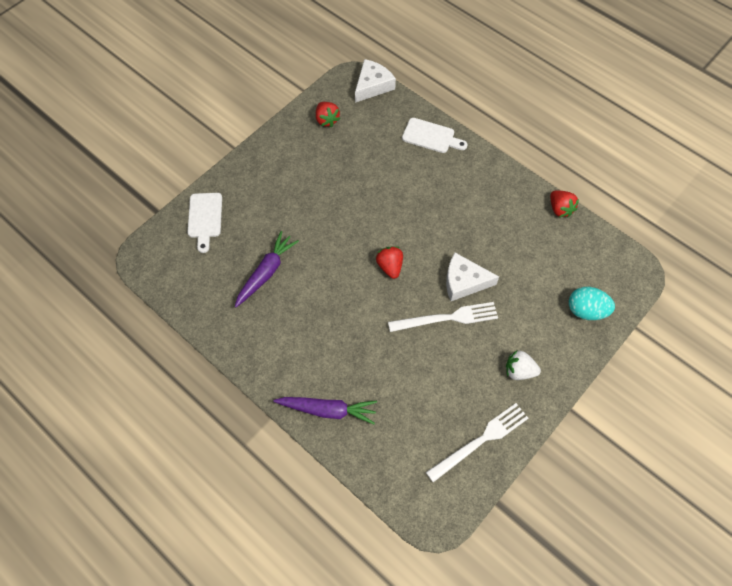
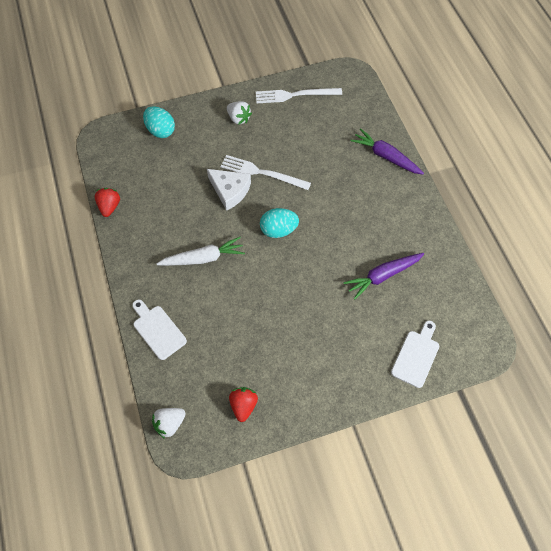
camera: 150 degrees left, 0 degrees up
(372, 86) = (169, 424): white cheese -> white strawberry
(390, 267) = (278, 230): red strawberry -> turquoise egg
(439, 207) = (203, 258): none -> white carrot

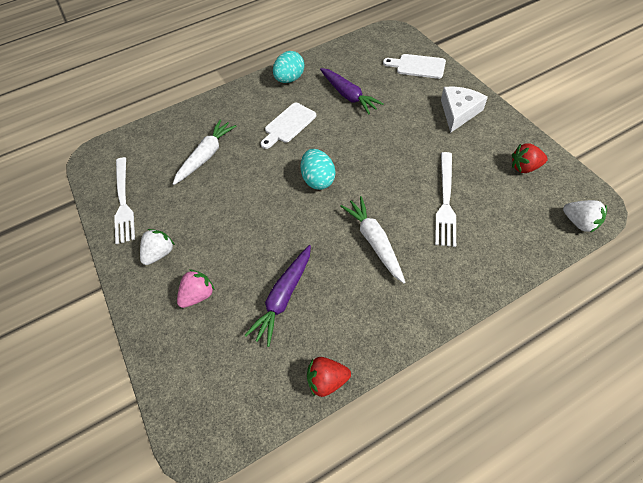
camera: 95 degrees left, 5 degrees down
(157, 330) = (483, 263): white cutting board -> white cutting board (288, 125)
(160, 130) = (183, 347): turquoise egg -> turquoise egg (290, 79)
(196, 140) = (199, 295): none -> pink strawberry
(230, 191) = (274, 236): white cheese -> white cheese (458, 112)
(262, 173) = (243, 210): white fork -> white fork (445, 201)
(330, 151) = (206, 156): none -> white carrot
(385, 156) = (210, 112): purple carrot -> purple carrot (283, 297)

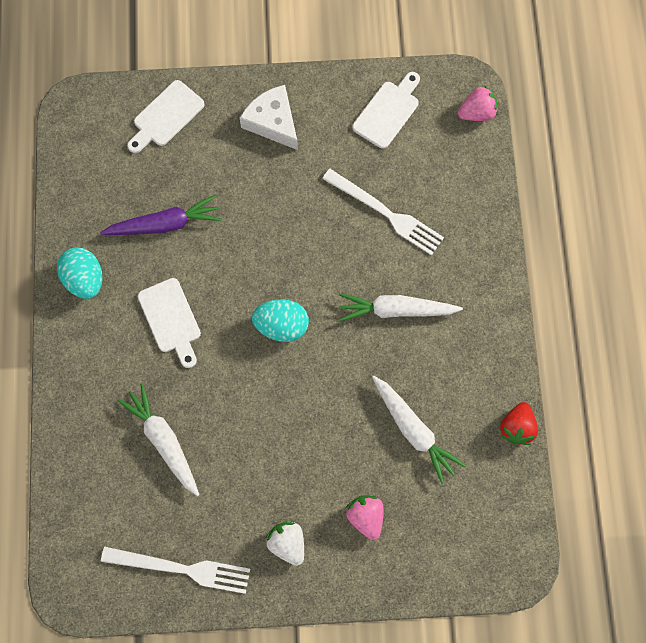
camera: 70 degrees left, 15 degrees up
(283, 297) = (414, 430): purple carrot -> white carrot
(524, 167) = (388, 112): red strawberry -> white cutting board
(579, 222) = (477, 113): white strawberry -> pink strawberry

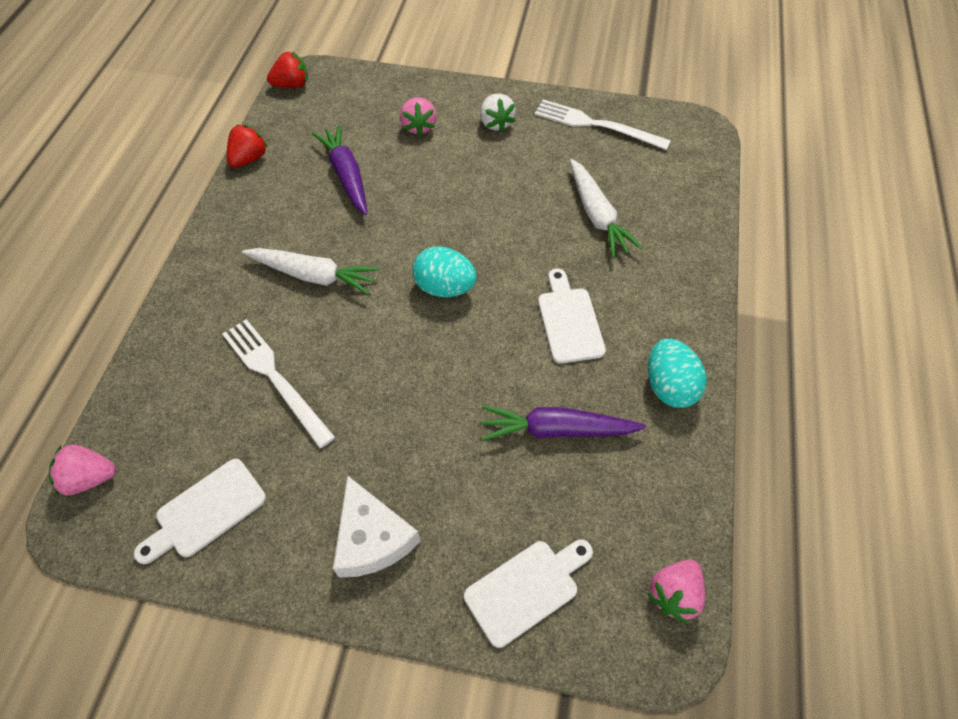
camera: 165 degrees left, 15 degrees down
(73, 135) = (674, 594): none -> pink strawberry
(414, 430) = (346, 175): white carrot -> purple carrot
(525, 547) = (292, 85): none -> red strawberry

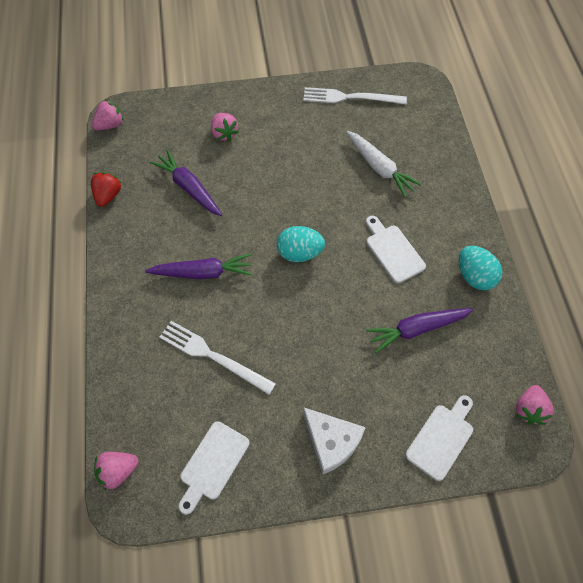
camera: 20 degrees left, 5 degrees up
(292, 85) = (110, 125): red strawberry -> pink strawberry
(314, 275) = (203, 272): white carrot -> purple carrot
(496, 123) = (279, 115): white strawberry -> none

